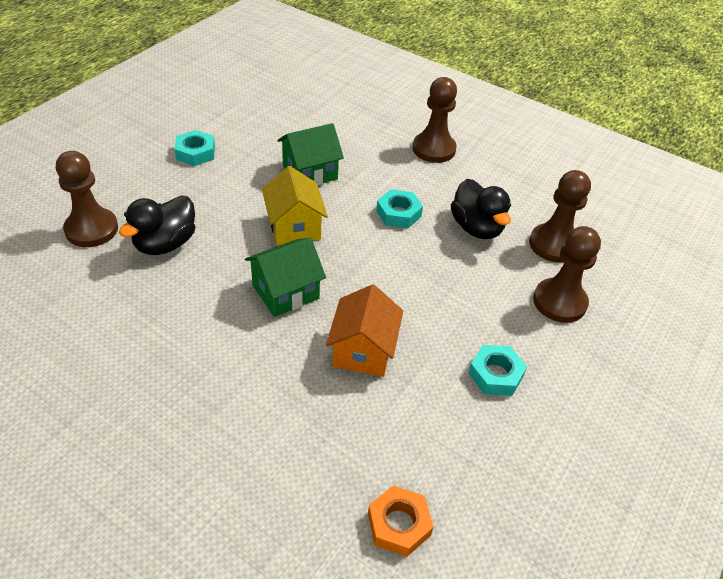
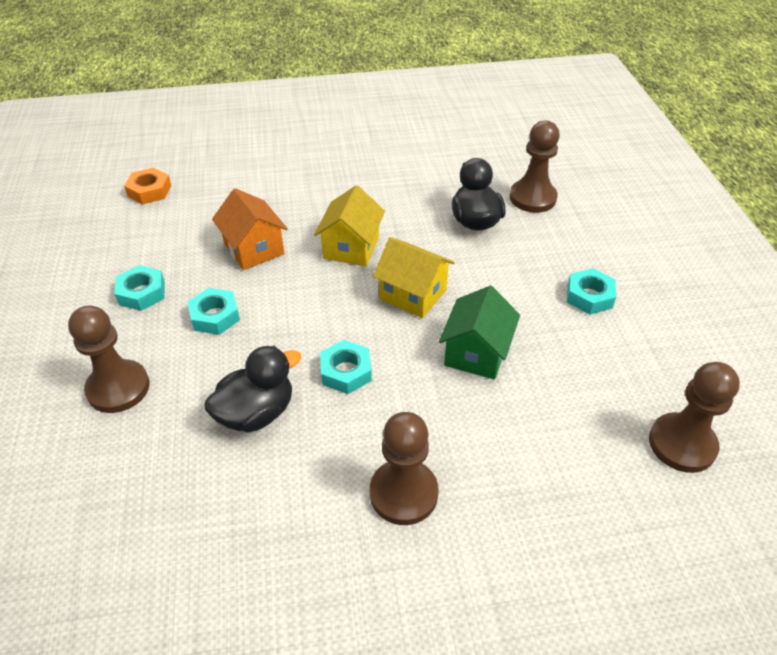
camera: 140 degrees right, 0 degrees up
(286, 292) = (351, 247): green house -> yellow house
(450, 309) = (215, 316): none -> turquoise nut
(476, 228) = (256, 413): black duck -> black duck turned 120 degrees clockwise
(553, 245) = (159, 453): brown pawn -> brown pawn (682, 444)

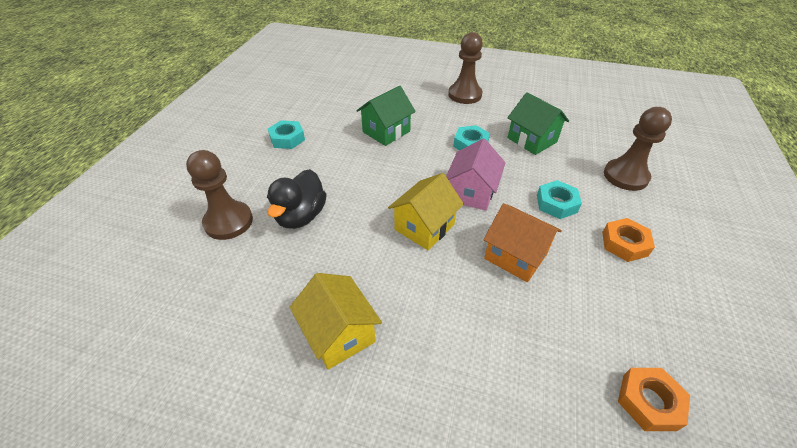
camera: 155 degrees left, 0 degrees up
(142, 293) = (624, 244): turquoise nut -> orange nut
(254, 249) = (515, 256): orange house -> orange house turned 45 degrees counterclockwise
(256, 413) = (532, 140): black duck -> green house
(318, 299) = (471, 192): none -> pink house
(413, 294) = (399, 174): yellow house -> yellow house (339, 334)
(682, 444) = (327, 77): brown pawn -> none

